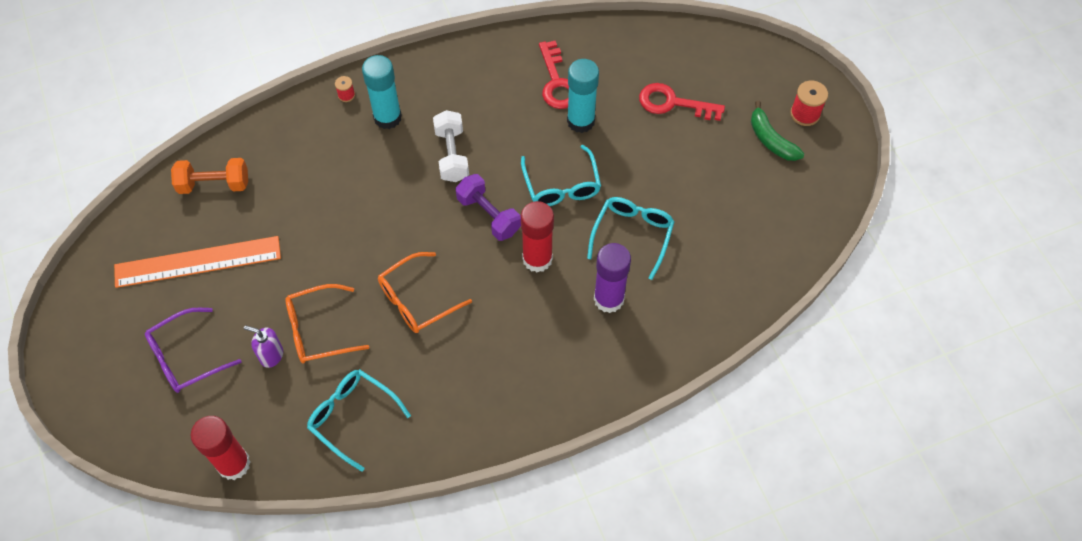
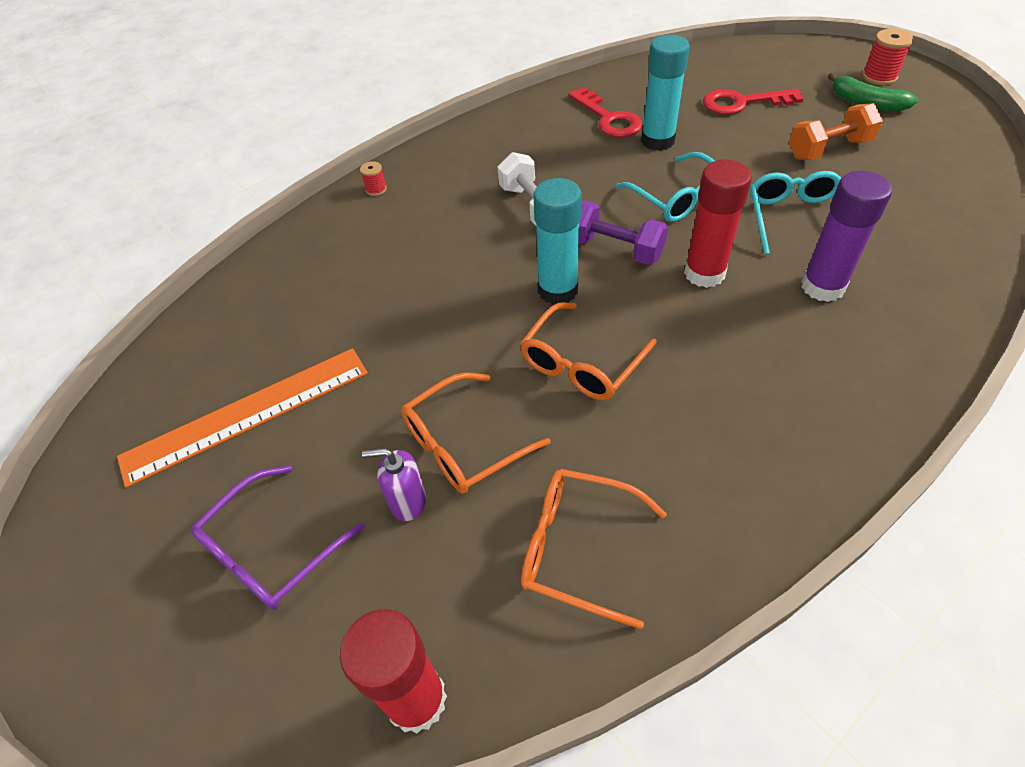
camera: 15 degrees left, 10 degrees down
(214, 184) = (240, 319): orange dumbbell -> orange dumbbell (828, 149)
(352, 417) = (578, 548): turquoise glasses -> orange glasses
(387, 117) = (436, 195): turquoise glue stick -> turquoise glue stick (558, 290)

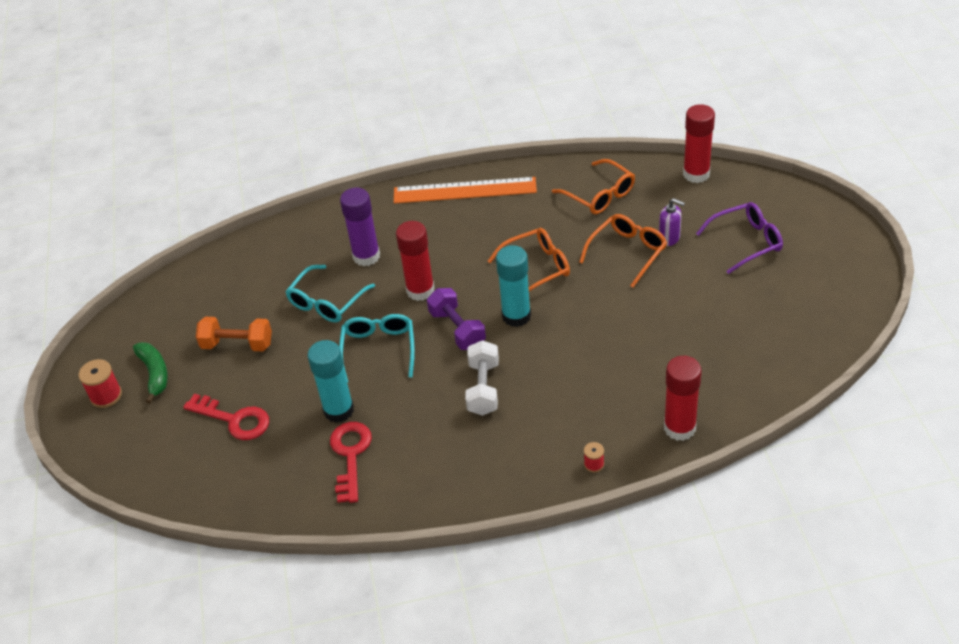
camera: 150 degrees left, 5 degrees down
(247, 414) = (747, 313): orange ruler -> orange ruler (464, 190)
(299, 248) = (679, 428): none -> red glue stick
(463, 444) = (627, 252): orange glasses -> orange glasses turned 45 degrees counterclockwise

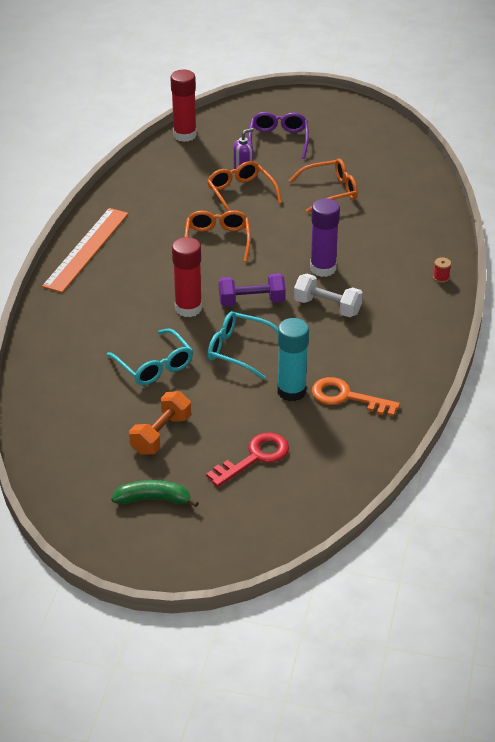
camera: 70 degrees left, 5 degrees down
(106, 395) = (156, 540): red spool -> none
(350, 456) = (347, 397): red key -> orange key
(366, 256) = (117, 327): purple glue stick -> purple glue stick (323, 268)
(516, 316) = (262, 267): turquoise glue stick -> none
(599, 195) = (163, 185): orange glasses -> orange glasses (330, 191)
(679, 428) = (434, 230): red glue stick -> none

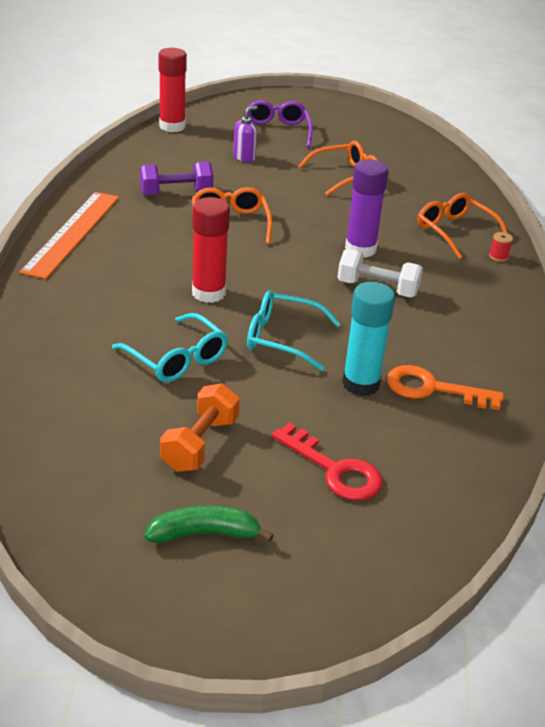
camera: 10 degrees left, 5 degrees down
(241, 193) = (246, 178): orange glasses -> orange glasses (455, 232)
(251, 301) = (285, 284): purple dumbbell -> purple dumbbell (176, 193)
(254, 457) = (334, 469): red key -> red key turned 90 degrees clockwise

